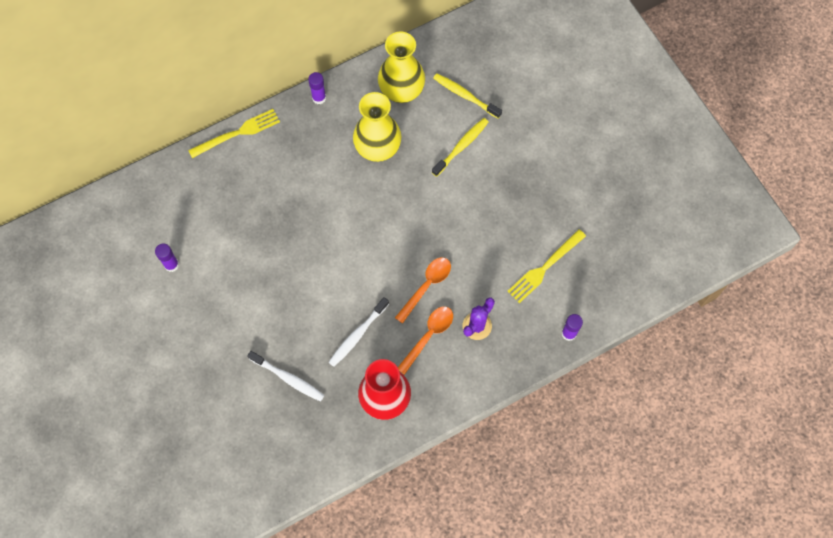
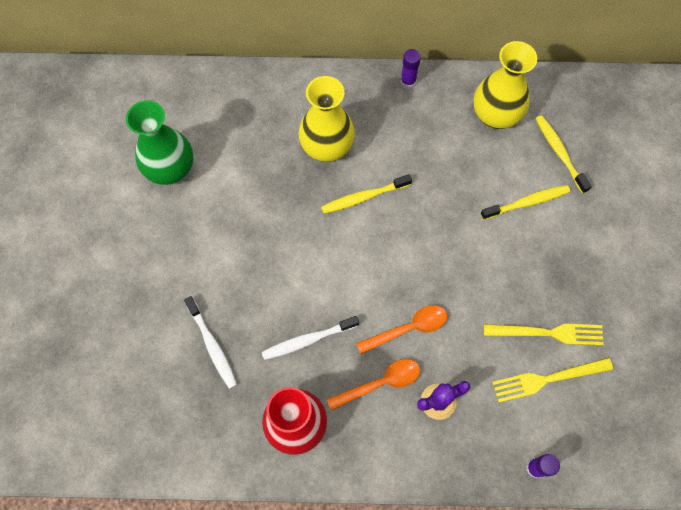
camera: 30 degrees right, 0 degrees up
(171, 265) = (171, 169): purple glue stick -> green vase
(238, 133) = (309, 76): yellow fork -> yellow fork (548, 333)
(337, 206) = (364, 197): none -> yellow toothbrush
(378, 148) = (438, 160): yellow vase -> yellow vase (327, 147)

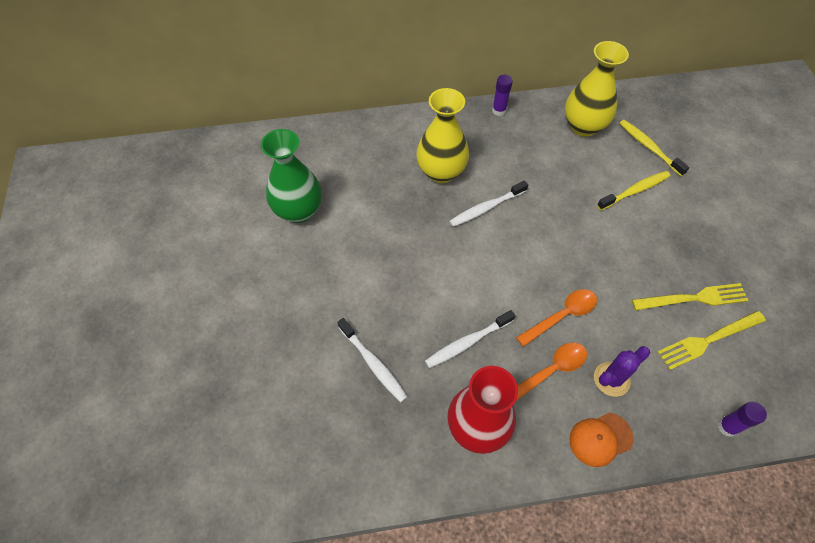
camera: 10 degrees left, 10 degrees down
(364, 197) = (486, 208): yellow toothbrush -> white toothbrush
(409, 457) = (600, 439): none -> orange cap

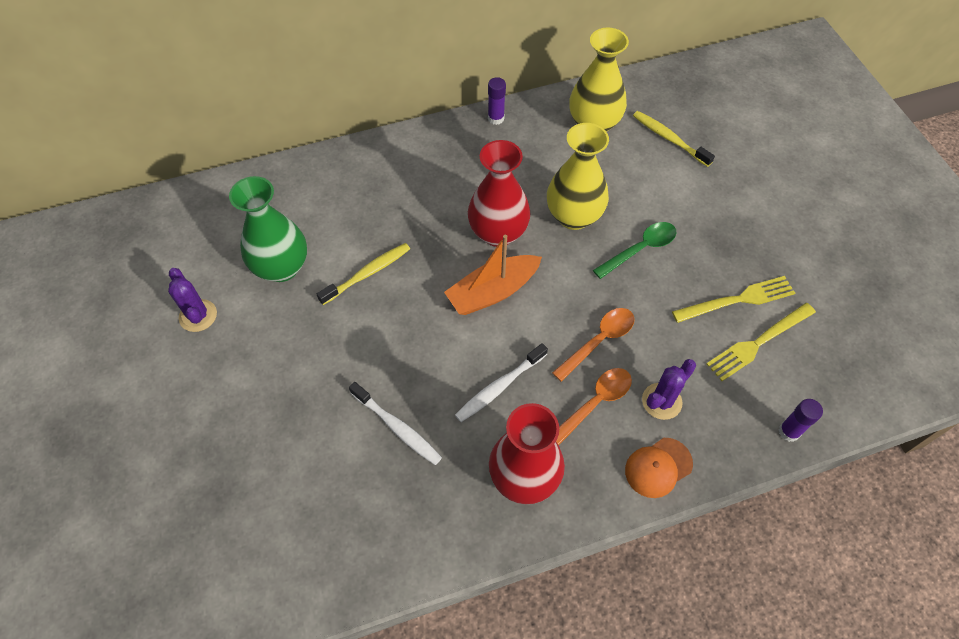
camera: 10 degrees left, 0 degrees up
(223, 241) = (198, 316): none -> purple cactus
(441, 172) = (440, 199): yellow vase -> yellow vase (573, 216)
(474, 258) = (493, 292): none -> orange boat
(486, 208) = (498, 233): white toothbrush -> red vase
(610, 240) = (640, 249): none -> green spoon
(634, 191) = (659, 190): yellow toothbrush -> yellow toothbrush (367, 273)

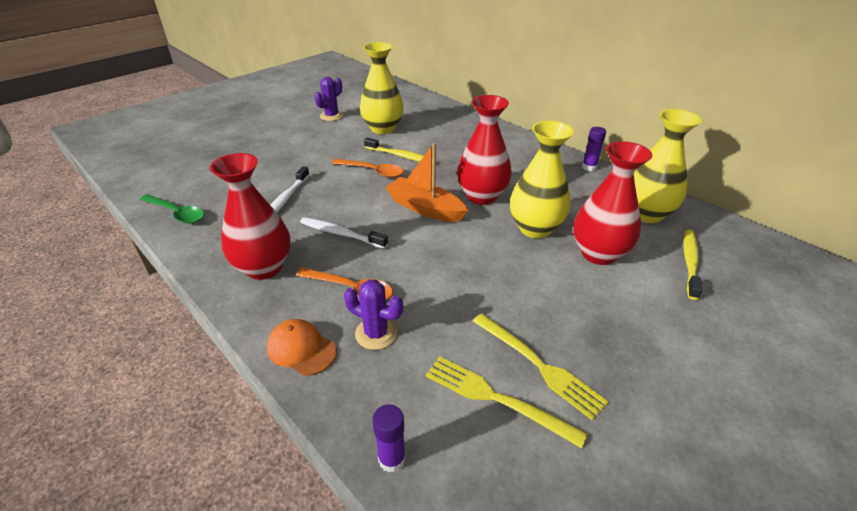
camera: 65 degrees right, 20 degrees down
(281, 267) = (383, 128): green vase -> yellow vase
(598, 341) = (417, 275): orange spoon -> orange spoon (373, 171)
(631, 190) = (598, 253): none -> red vase
(640, 249) = (537, 276): green spoon -> green spoon (177, 213)

